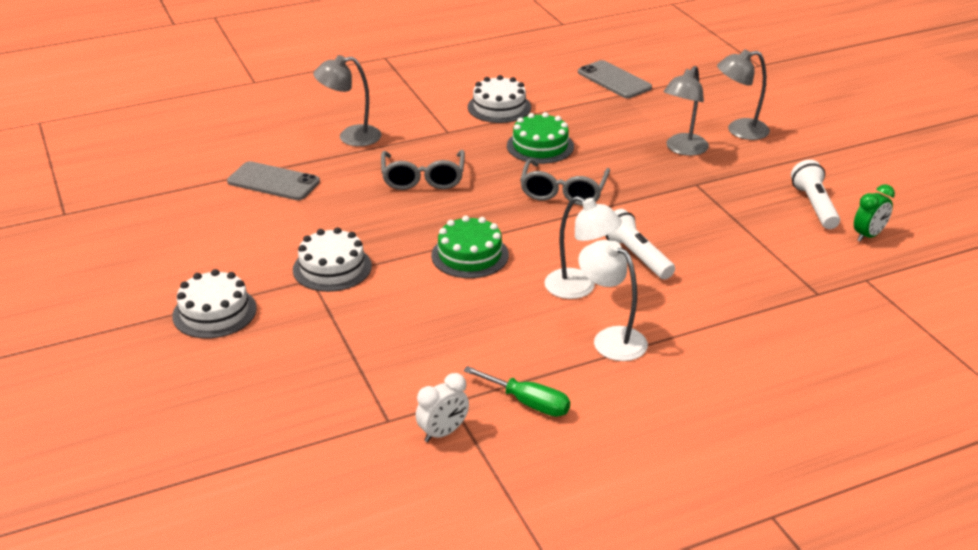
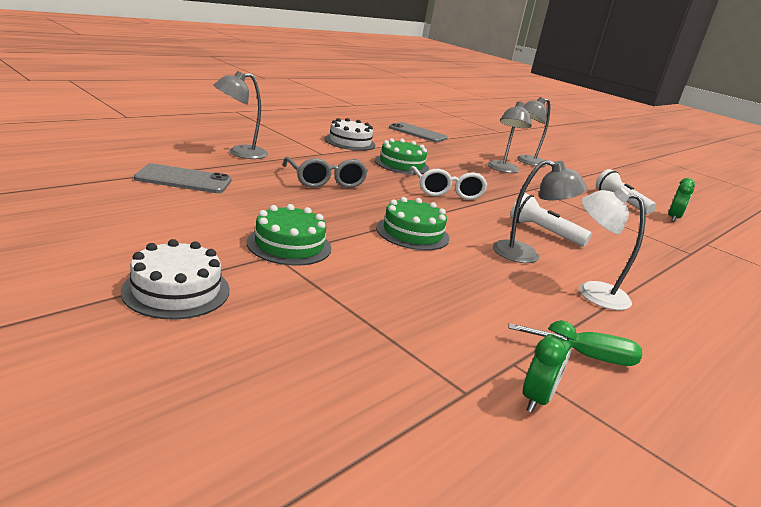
camera: 25 degrees left, 10 degrees down
(332, 268) = (289, 245): white cake -> green cake
(443, 433) = (536, 399): white clock -> green clock
(563, 191) = (446, 191): grey glasses -> white glasses
(579, 288) = (526, 255): white lamp -> grey lamp

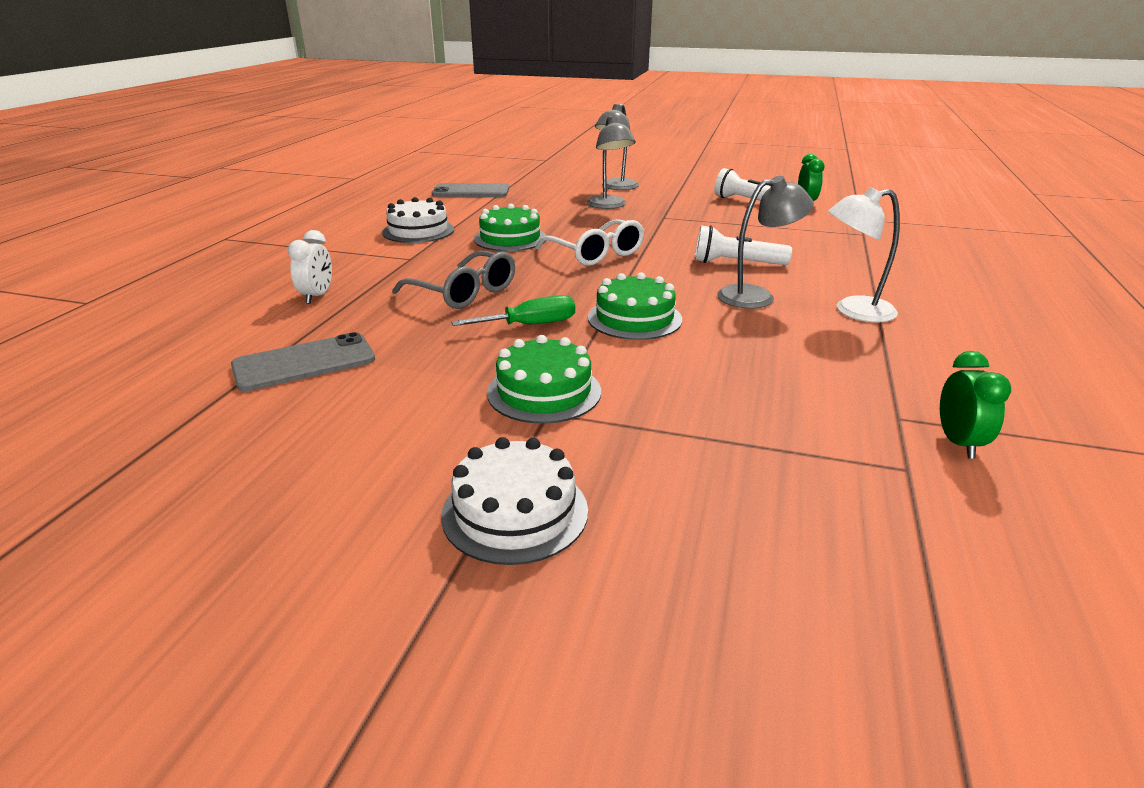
camera: 25 degrees left, 5 degrees up
(240, 153) = (317, 296): grey lamp -> white clock
(586, 356) = (932, 379): green screwdriver -> green screwdriver (530, 325)

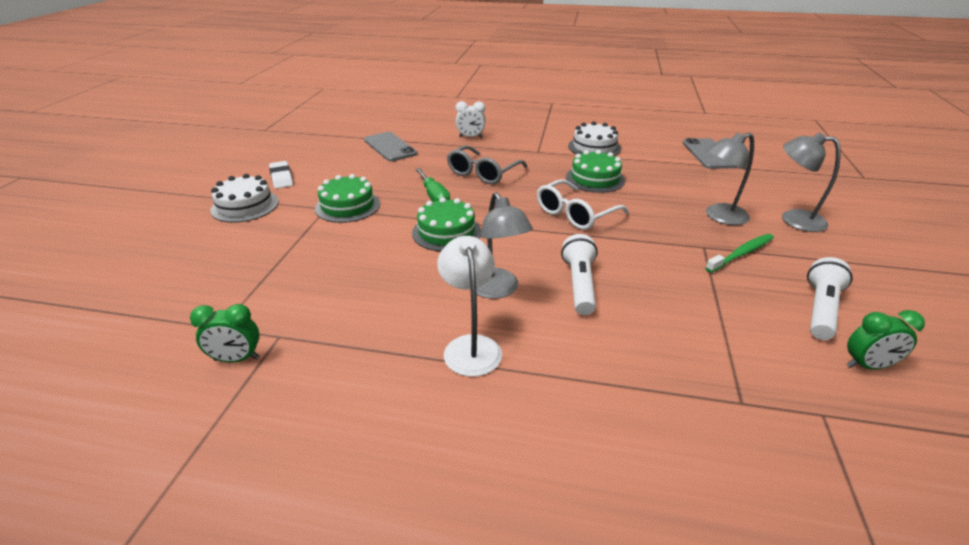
camera: 85 degrees right, 5 degrees up
(386, 480) = (281, 178): none -> white eraser
(673, 208) = (741, 253): none -> green toothbrush

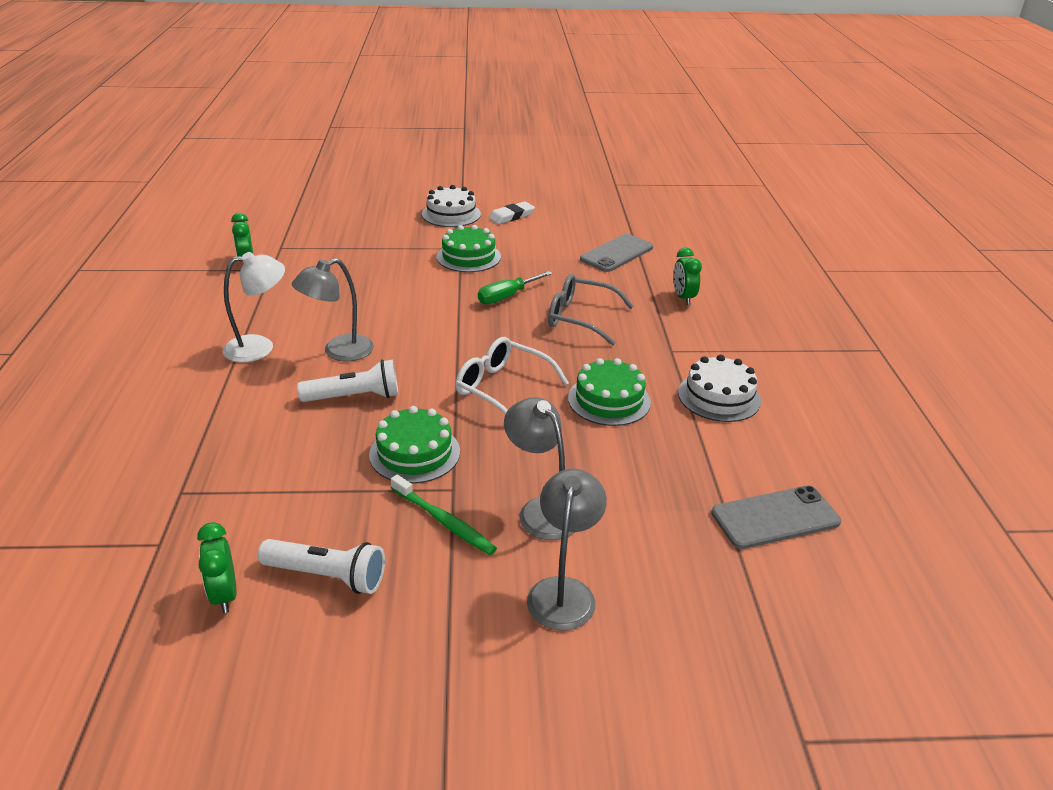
camera: 75 degrees right, 0 degrees up
(446, 232) = (435, 313): green cake -> green cake (414, 453)
(470, 137) = (683, 298): white clock -> green clock

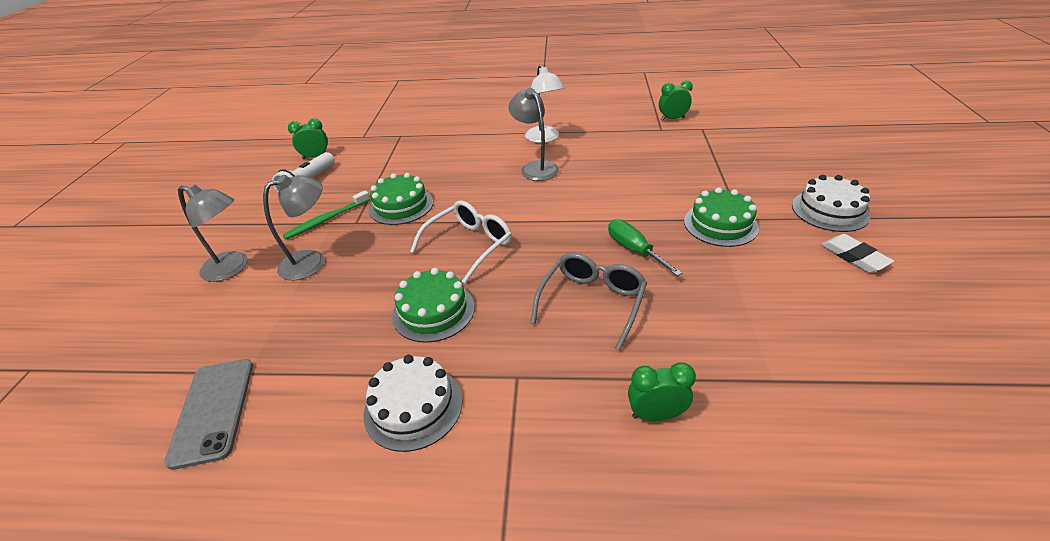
camera: 100 degrees right, 5 degrees up
(354, 397) = (475, 178): white flashlight -> none
(616, 253) = (780, 354): grey phone -> none

